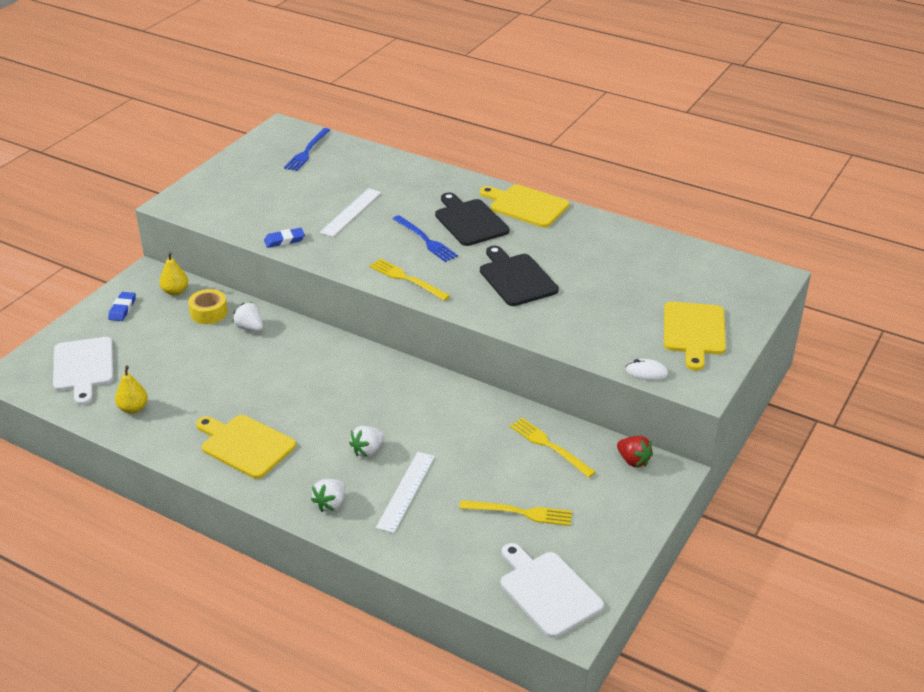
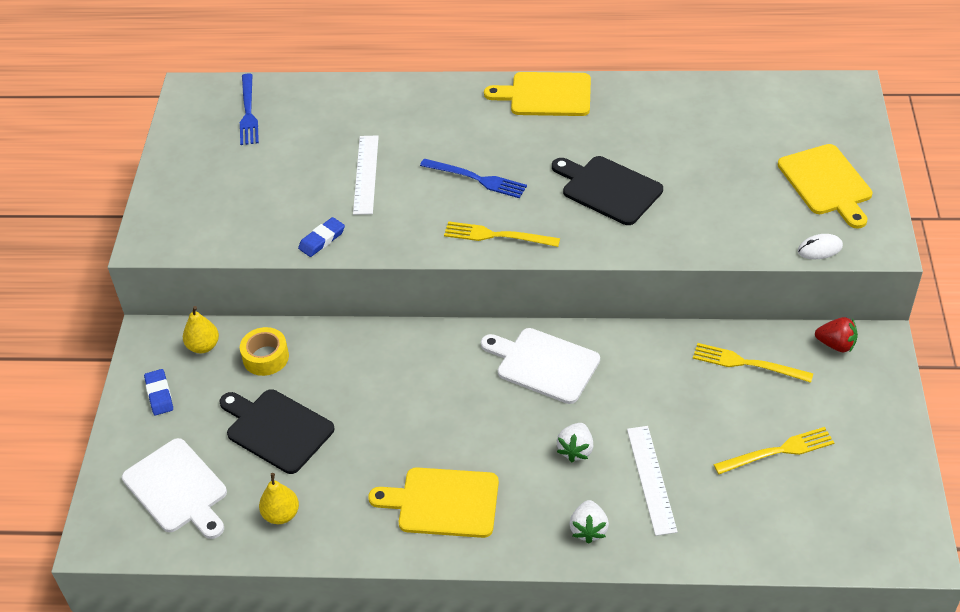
camera: 25 degrees left, 10 degrees up
(250, 328) = (329, 357): white strawberry -> none
(469, 221) = (503, 137): black cutting board -> black cutting board (276, 429)
(547, 591) = (868, 525): white cutting board -> white cutting board (543, 364)

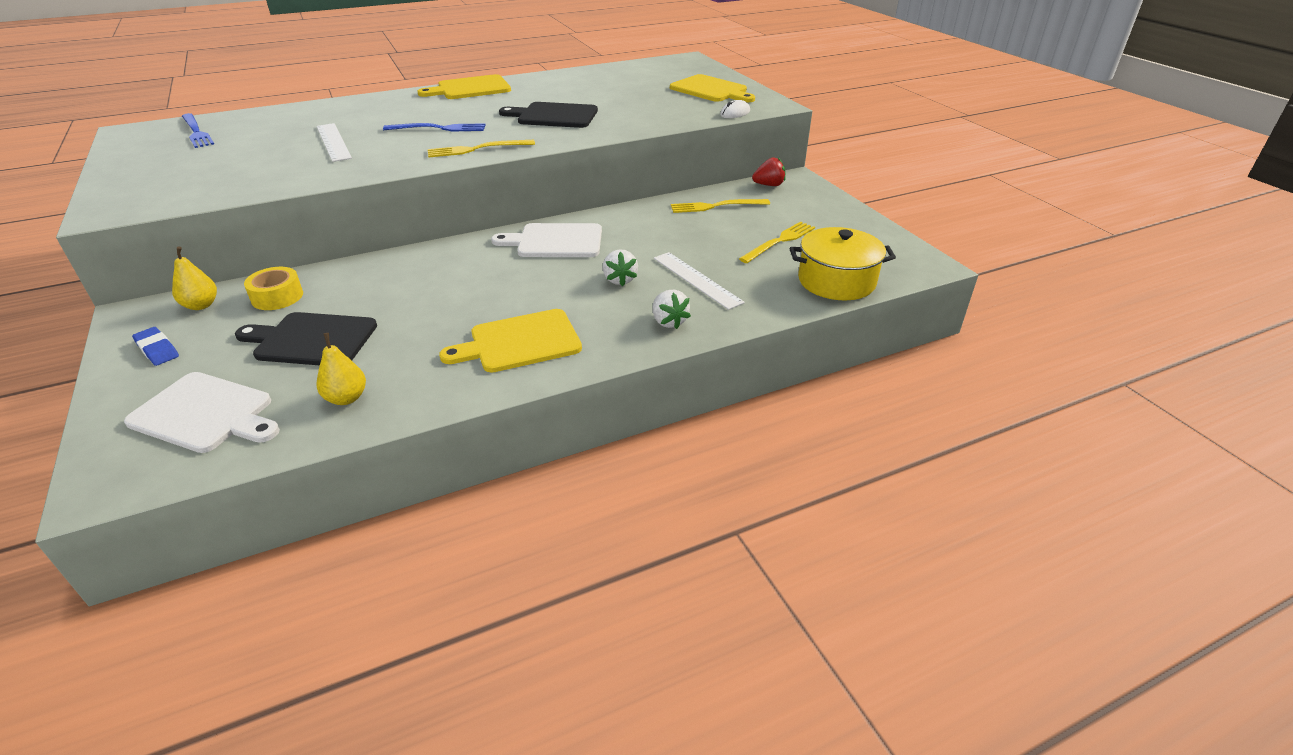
camera: 30 degrees left, 10 degrees down
(322, 239) = (307, 178): blue eraser -> none
(794, 538) = (836, 281): none -> yellow pot

